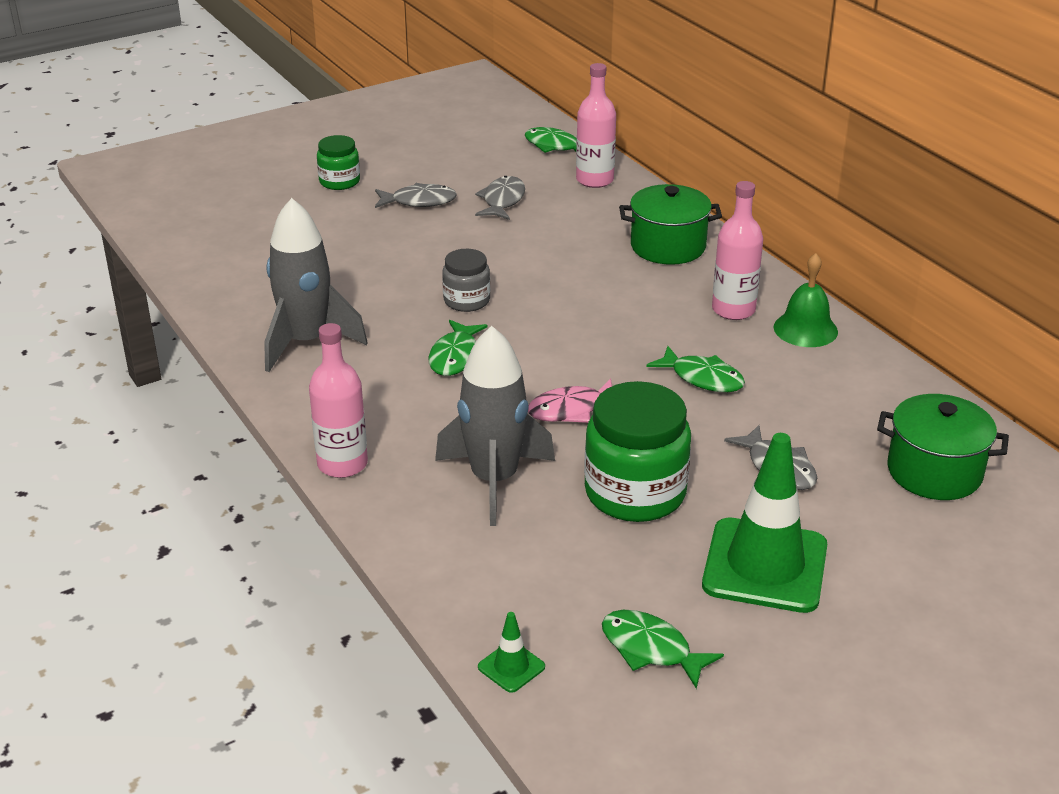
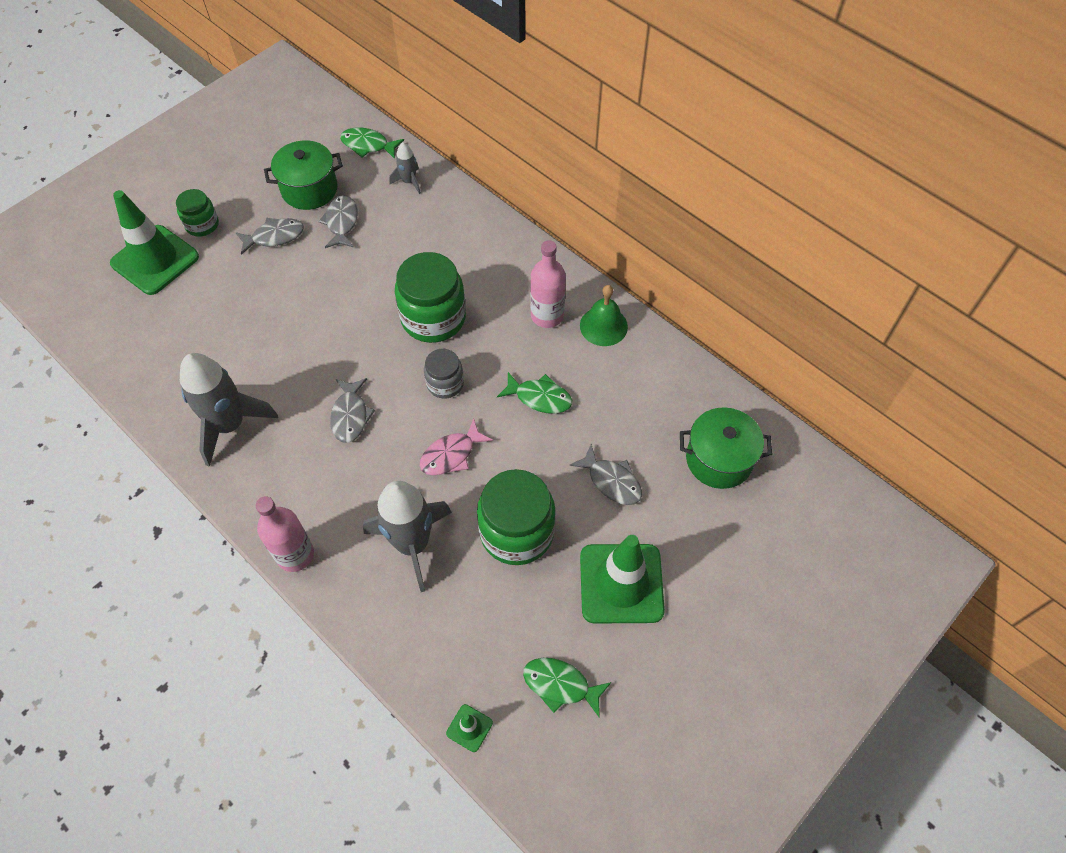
camera: 15 degrees left, 25 degrees up
(275, 201) = (155, 260): none -> green traffic cone
(456, 357) = (350, 415): green fish -> grey fish
(466, 301) = (343, 349): grey jar -> grey jar (445, 383)
(587, 291) = (433, 318): none -> green jar
(594, 180) = (409, 182): pink bottle -> grey rocket
(668, 246) = (483, 252): green pot -> green pot (309, 189)

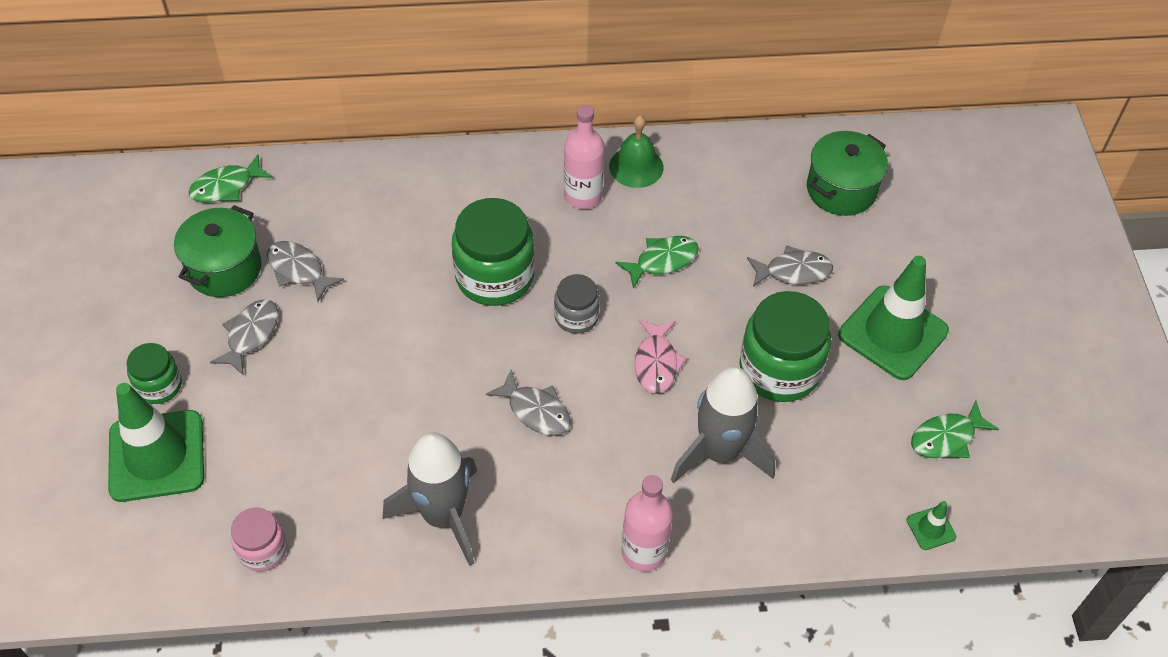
camera: 50 degrees left, 5 degrees down
(133, 355) = (262, 550): none -> pink jar
(409, 182) = (312, 187): grey rocket -> none

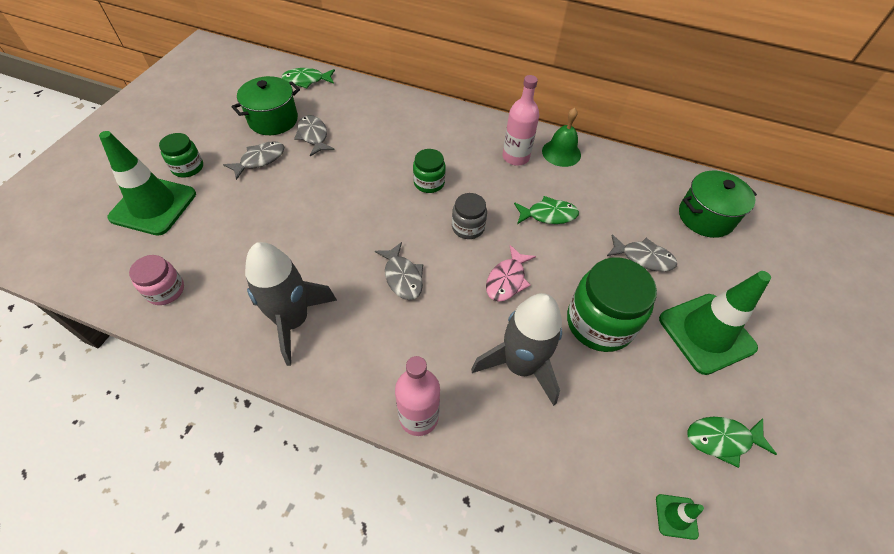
camera: 25 degrees right, 0 degrees up
(494, 276) = (429, 183): green jar -> green jar, size x0.55

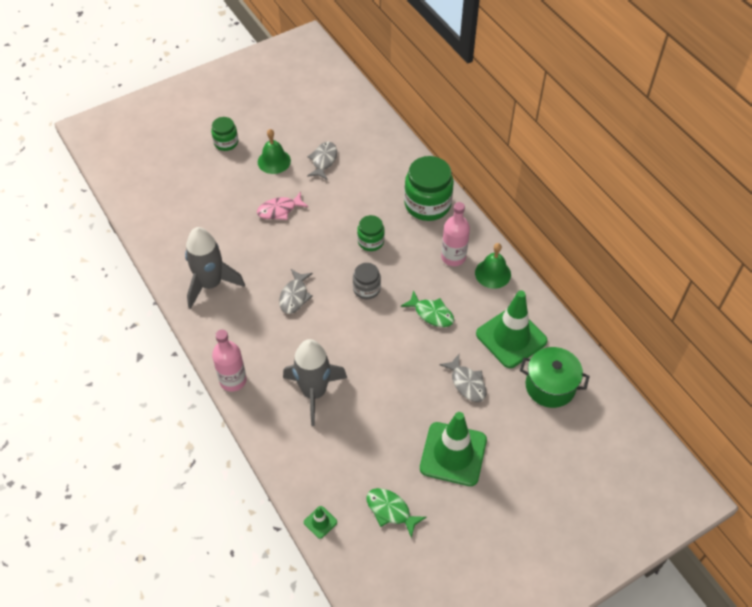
camera: 40 degrees right, 0 degrees up
(153, 206) = (188, 161): green traffic cone -> green traffic cone (511, 337)
(165, 290) = (158, 223): pink jar -> none
(260, 160) = (274, 161): grey fish -> green bell
(273, 120) = (307, 132): green pot -> none
(306, 80) = (357, 109): green fish -> none
(507, 280) = (357, 338): pink fish -> pink fish (279, 210)
(599, 323) = (389, 402): green jar -> green jar (427, 204)

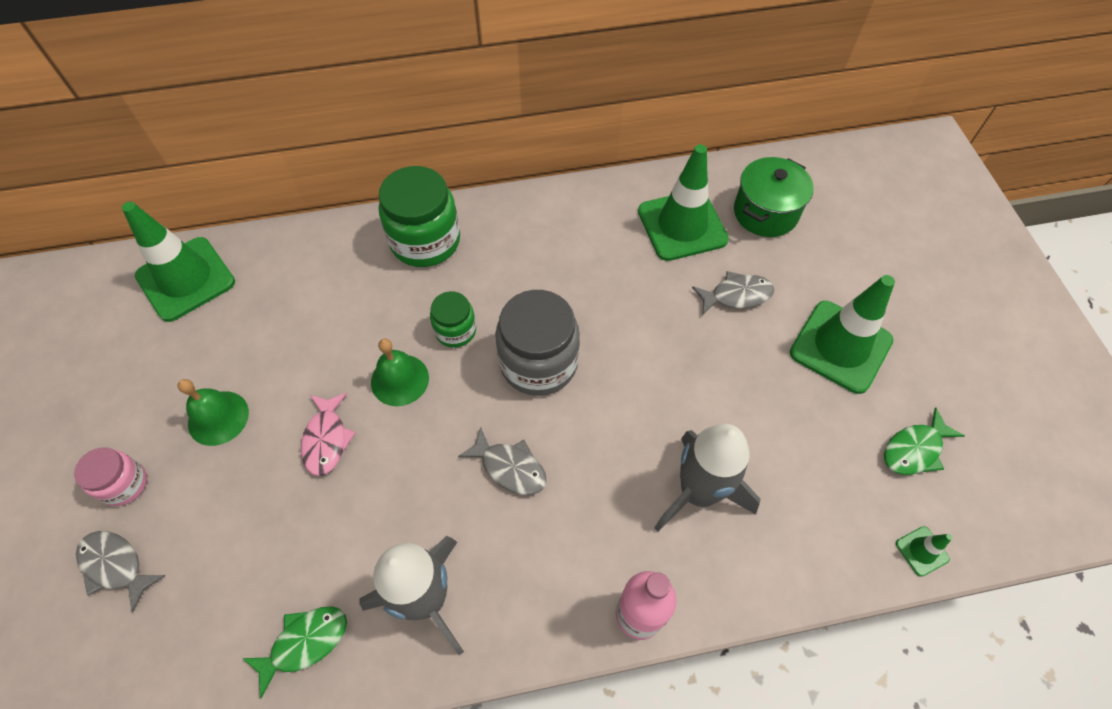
camera: 70 degrees left, 5 degrees up
(226, 142) = (124, 484): green jar -> pink jar
(323, 160) = (264, 345): grey fish -> grey fish (116, 566)
(349, 110) = (186, 279): none -> green traffic cone
(366, 289) = (538, 363): grey jar -> grey jar, size x1.82
(431, 313) = (613, 298): green fish -> green fish (305, 643)
(453, 257) = (530, 242): pink bottle -> none
(493, 273) = (576, 210): green bell -> green bell (400, 380)

